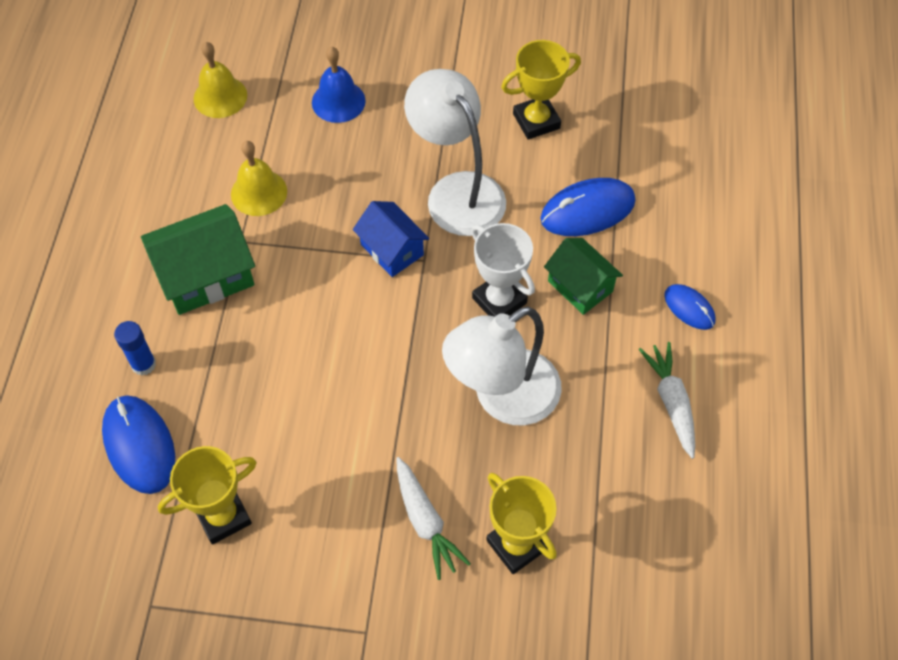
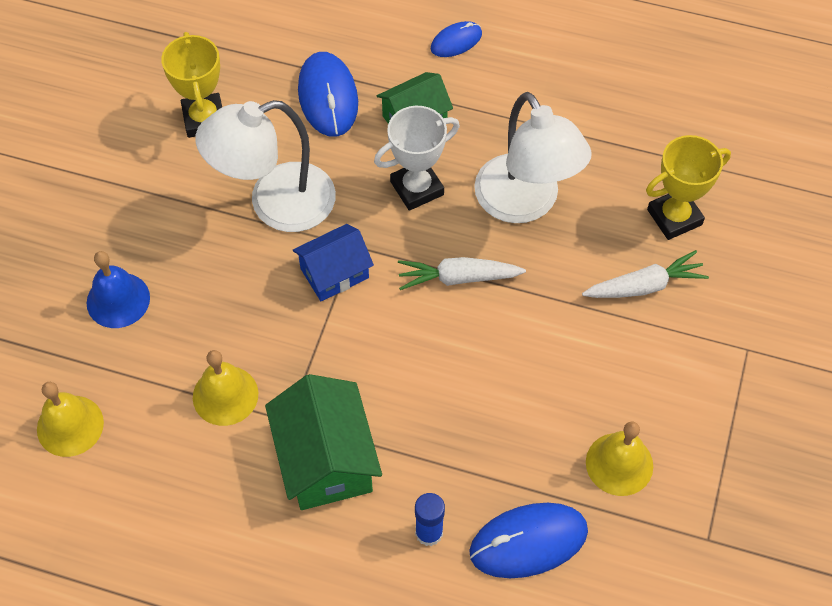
camera: 80 degrees left, 0 degrees up
(223, 516) = (619, 464): yellow trophy -> yellow bell
(671, 402) = (550, 75): white carrot -> white carrot (458, 278)

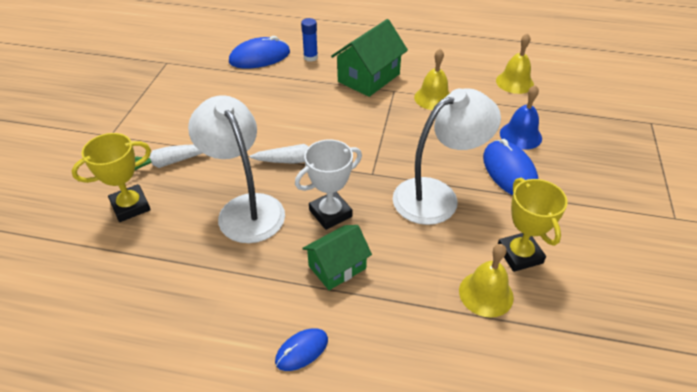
camera: 175 degrees right, 15 degrees down
(326, 460) = (368, 78): green house -> green house turned 60 degrees clockwise
(328, 97) = (418, 282): blue mouse -> blue mouse (509, 171)
(334, 273) = (382, 157): blue house -> none
(619, 464) = (206, 84): yellow bell -> yellow bell (486, 294)

